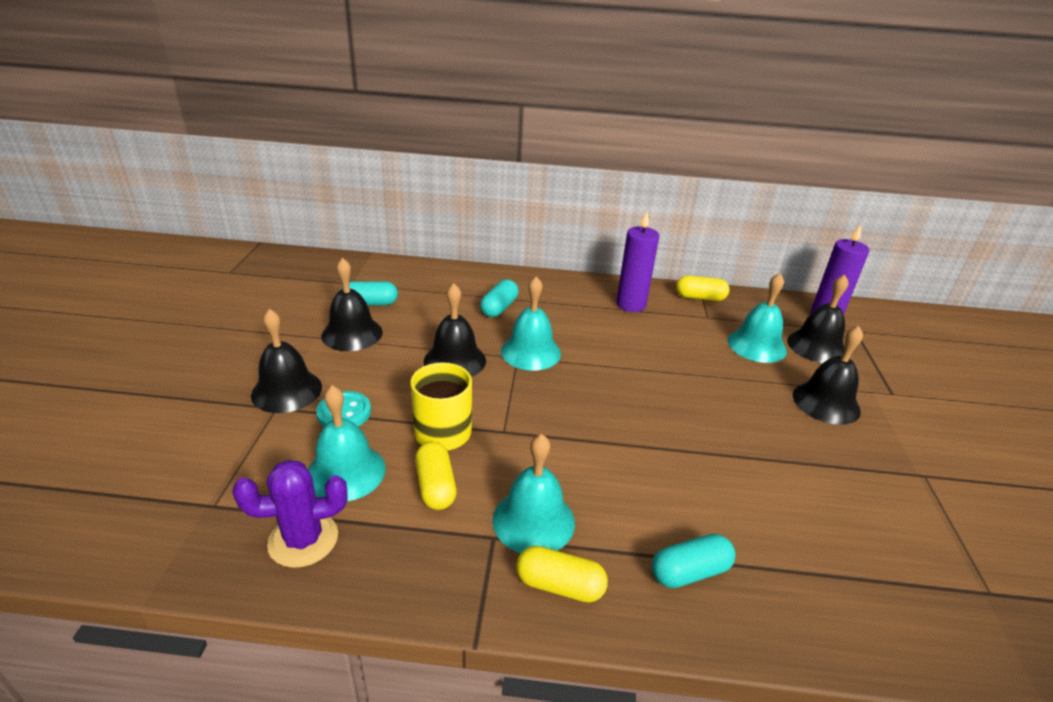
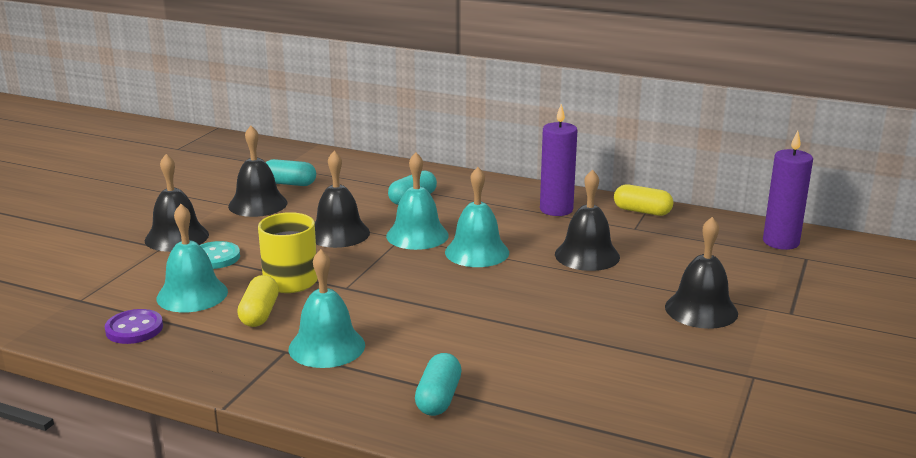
camera: 20 degrees right, 10 degrees down
(303, 540) = (134, 329): purple cactus -> purple button
(559, 585) = (317, 387): yellow capsule -> none
(689, 572) = (438, 398): turquoise capsule -> turquoise capsule turned 75 degrees counterclockwise
(756, 345) = (669, 257): turquoise bell -> turquoise bell (477, 252)
(816, 346) = (741, 265): black bell -> black bell (587, 255)

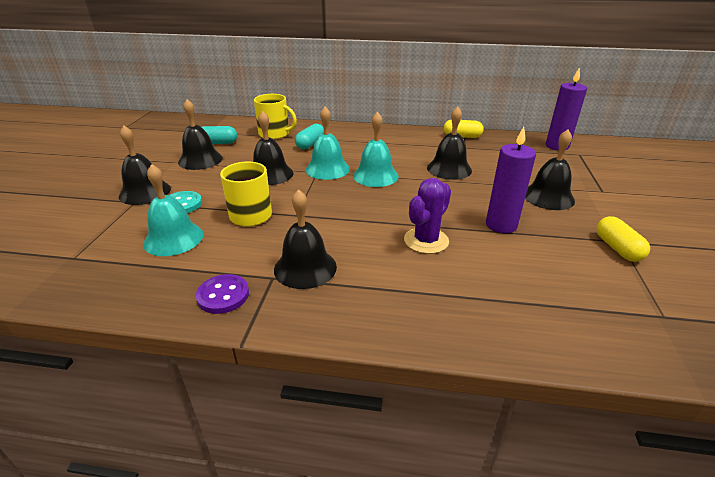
camera: 15 degrees left, 10 degrees up
(134, 329) = (131, 278): purple button -> purple button (223, 295)
(259, 314) = (237, 247): yellow capsule -> yellow capsule (617, 248)
(327, 346) = (305, 268): turquoise bell -> black bell
(371, 179) = (275, 134): none -> yellow mug
(438, 398) = (419, 300): turquoise capsule -> none
(490, 339) = (426, 241): none -> purple cactus
(556, 209) = (408, 141): purple candle -> purple candle (501, 225)

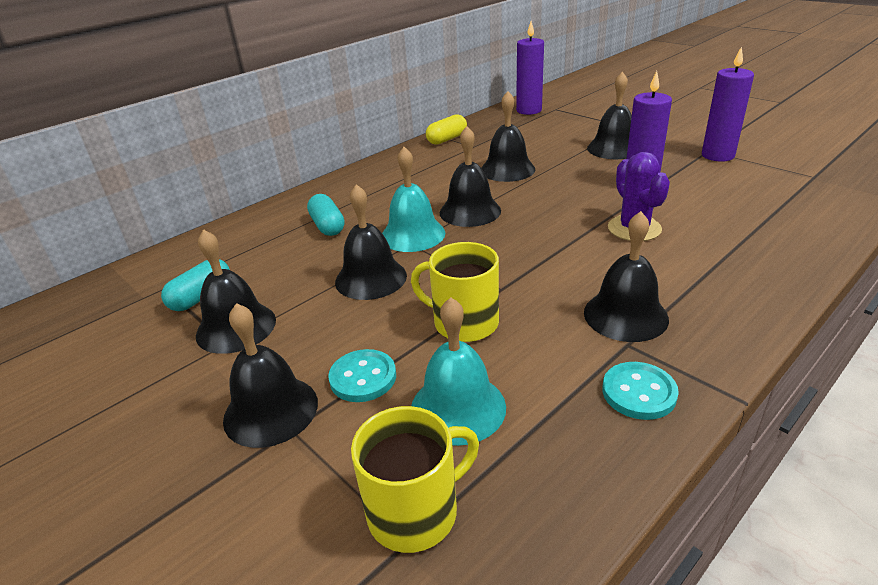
camera: 50 degrees left, 0 degrees up
(223, 295) = (639, 392): purple button -> turquoise button
(275, 134) = (252, 242): yellow mug -> yellow mug (415, 512)
(375, 175) = (470, 211): turquoise bell -> black bell
(617, 248) = (717, 155): yellow capsule -> purple candle

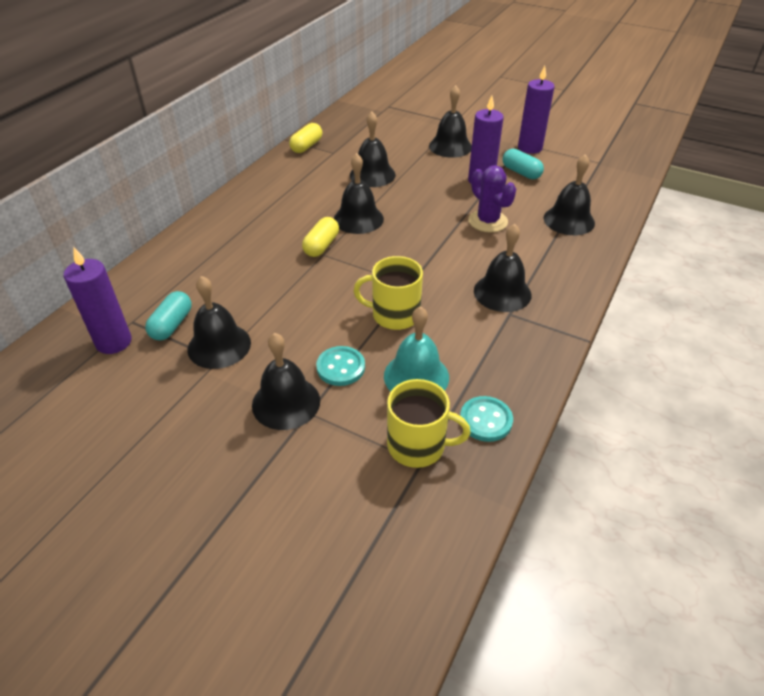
camera: 20 degrees left, 10 degrees up
(327, 226) = (244, 246): turquoise capsule -> turquoise capsule (521, 172)
(371, 278) = (306, 289): black bell -> black bell (569, 220)
(413, 234) = (321, 246): turquoise bell -> yellow capsule
(415, 512) = (418, 445): yellow mug -> yellow mug turned 60 degrees clockwise
(529, 110) = (366, 109): purple candle -> purple candle (113, 342)
(639, 392) = (526, 346): turquoise button -> turquoise button (485, 420)

